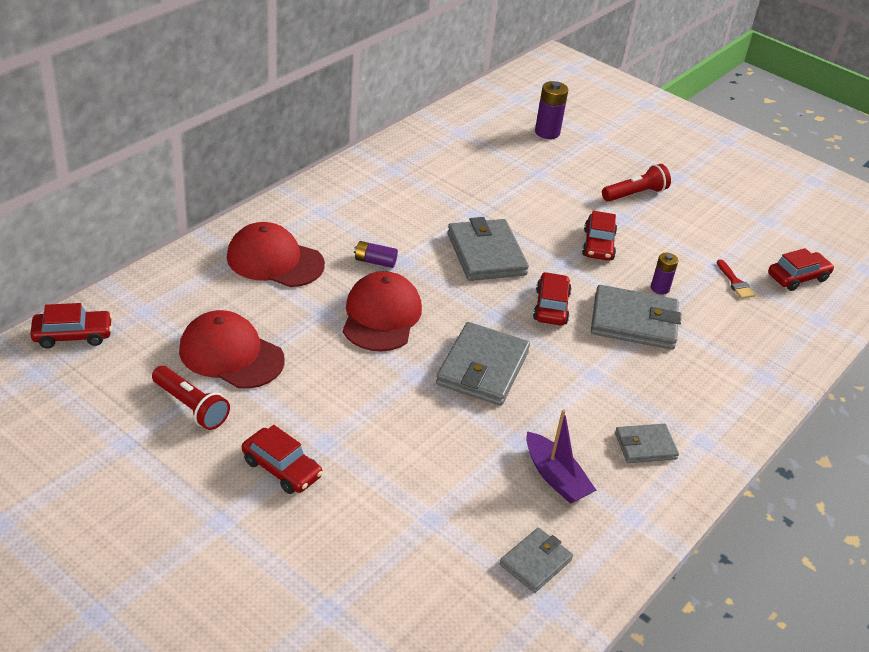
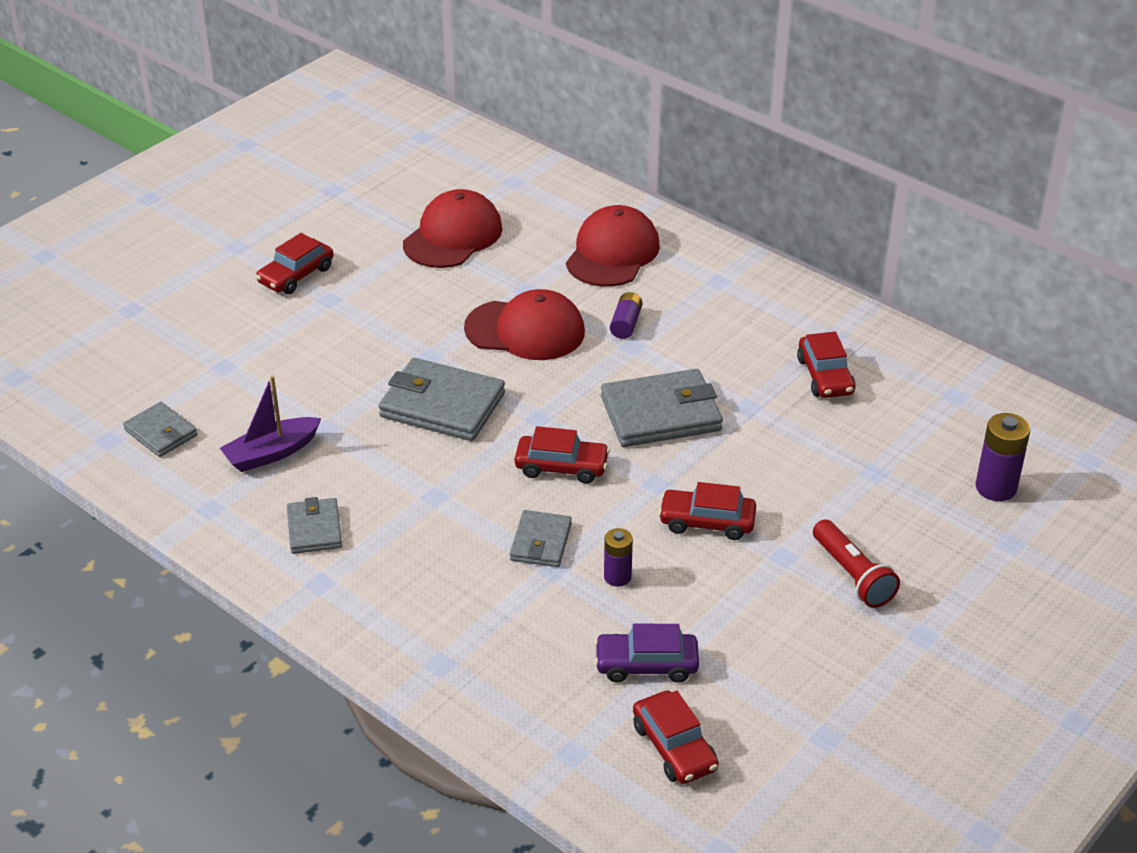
camera: 95 degrees right, 0 degrees up
(73, 335) = (474, 147): red car -> red car (825, 376)
(191, 407) = (378, 219): red flashlight -> none
(633, 322) = (541, 542): grey wallet -> grey wallet, size x0.57
(735, 282) = (646, 665): red brush -> purple car

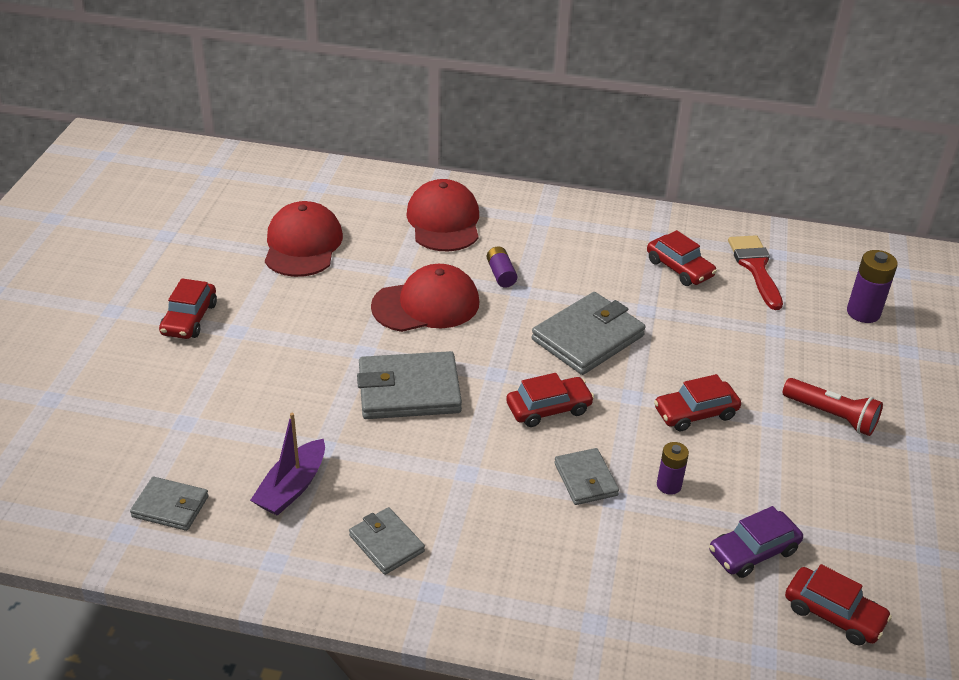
camera: 30 degrees left, 0 degrees up
(914, 402) = (755, 268): none -> red brush

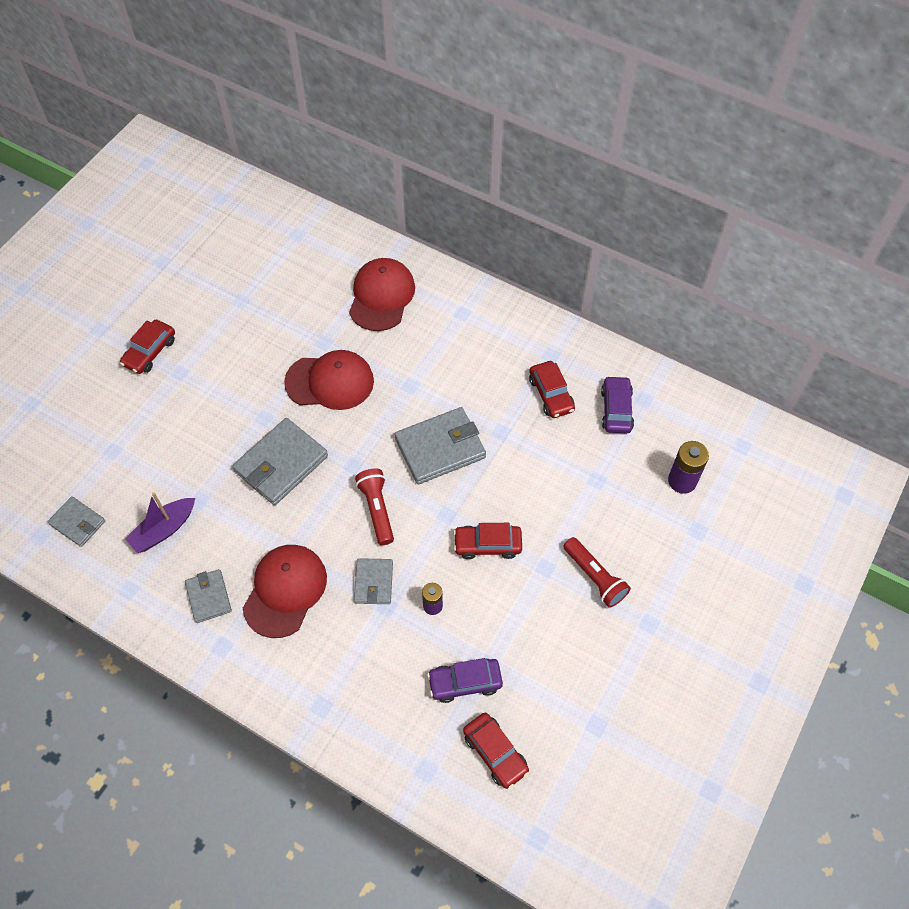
camera: 20 degrees right, 20 degrees up
(303, 245) = (261, 296): red cap -> red cap (285, 591)
(409, 390) = (281, 464): grey wallet -> grey wallet turned 60 degrees counterclockwise
(501, 274) = (402, 365): purple battery -> none
(548, 408) = (377, 509): red car -> red flashlight
(755, 268) = (616, 409): red brush -> purple car

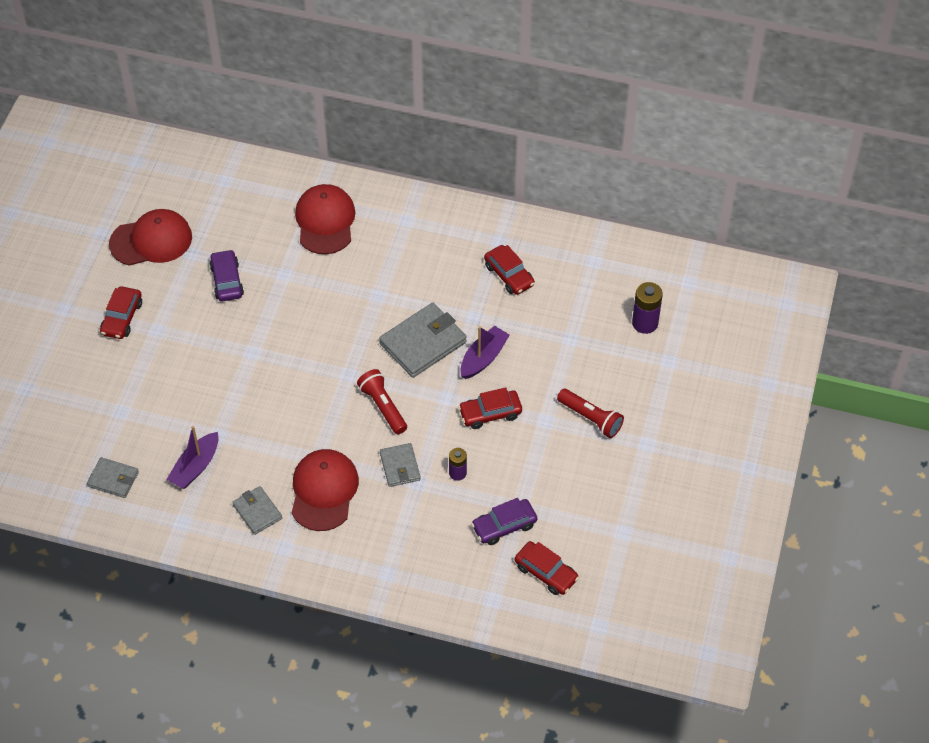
camera: 15 degrees left, 5 degrees down
(281, 464) = (283, 388): grey wallet -> none
(330, 382) = (303, 308): red cap -> red cap (151, 240)
(498, 480) = (483, 358): none -> purple boat
(616, 409) = (571, 275): purple car -> purple car (227, 281)

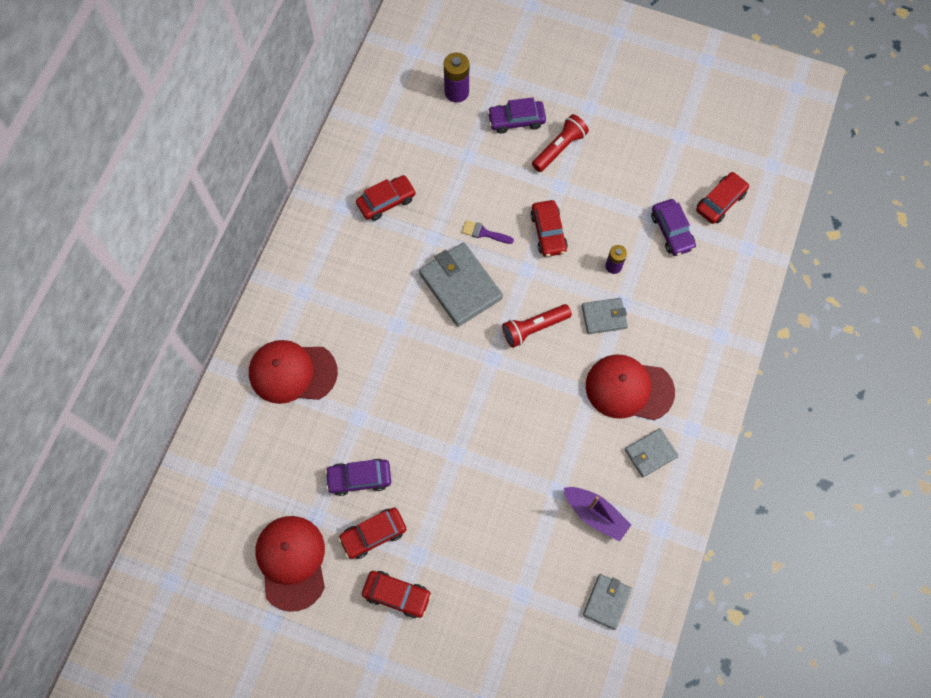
camera: 85 degrees left, 15 degrees up
(176, 296) = (373, 534): none -> red car
(483, 358) = (484, 233): purple boat -> purple brush
(619, 378) = (516, 120): none -> purple car

